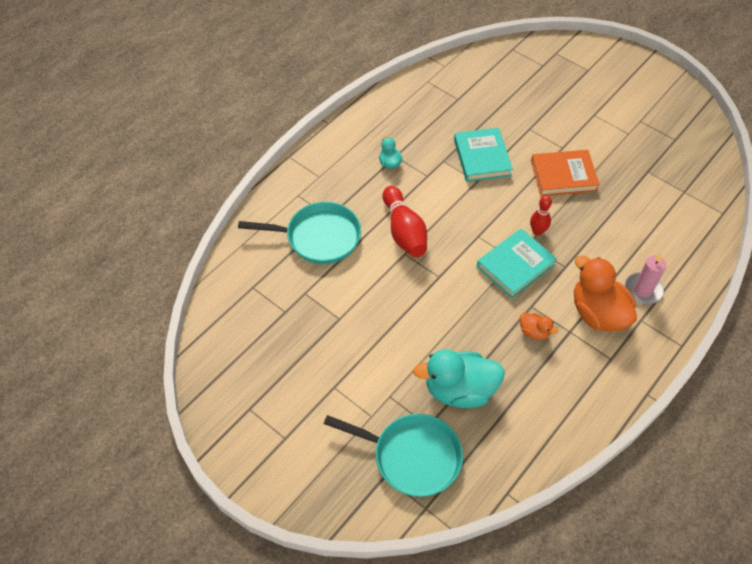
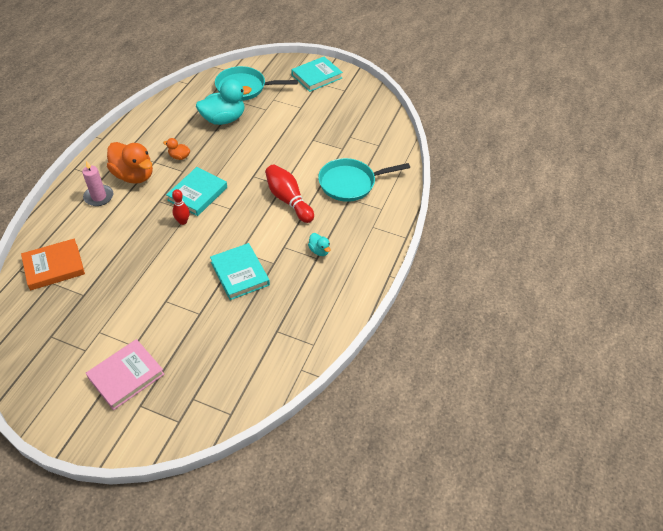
camera: 160 degrees right, 5 degrees down
(281, 455) = (316, 76): none -> turquoise book
(563, 176) = (163, 273): orange book -> orange book (54, 267)
(600, 93) = (126, 376): none -> pink book

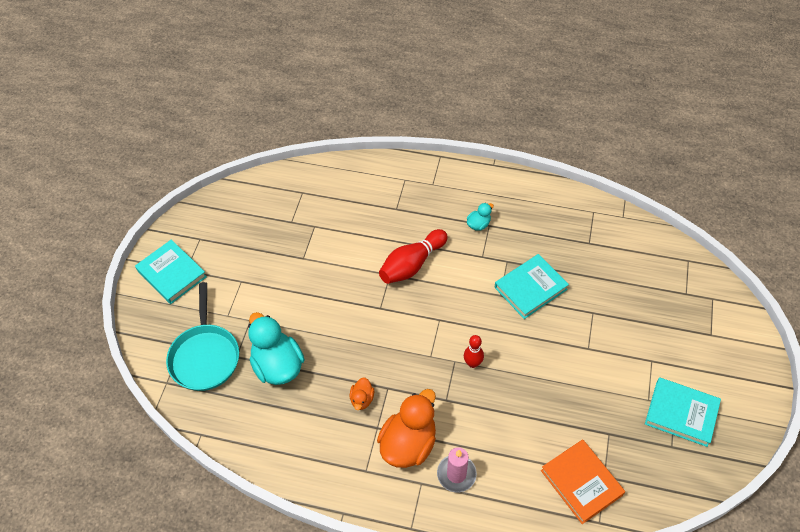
camera: 95 degrees left, 5 degrees up
(126, 376) = (687, 356): pink book -> none
(197, 194) = (424, 360): turquoise book -> turquoise book (681, 413)
(350, 183) = (372, 211): turquoise pan -> none

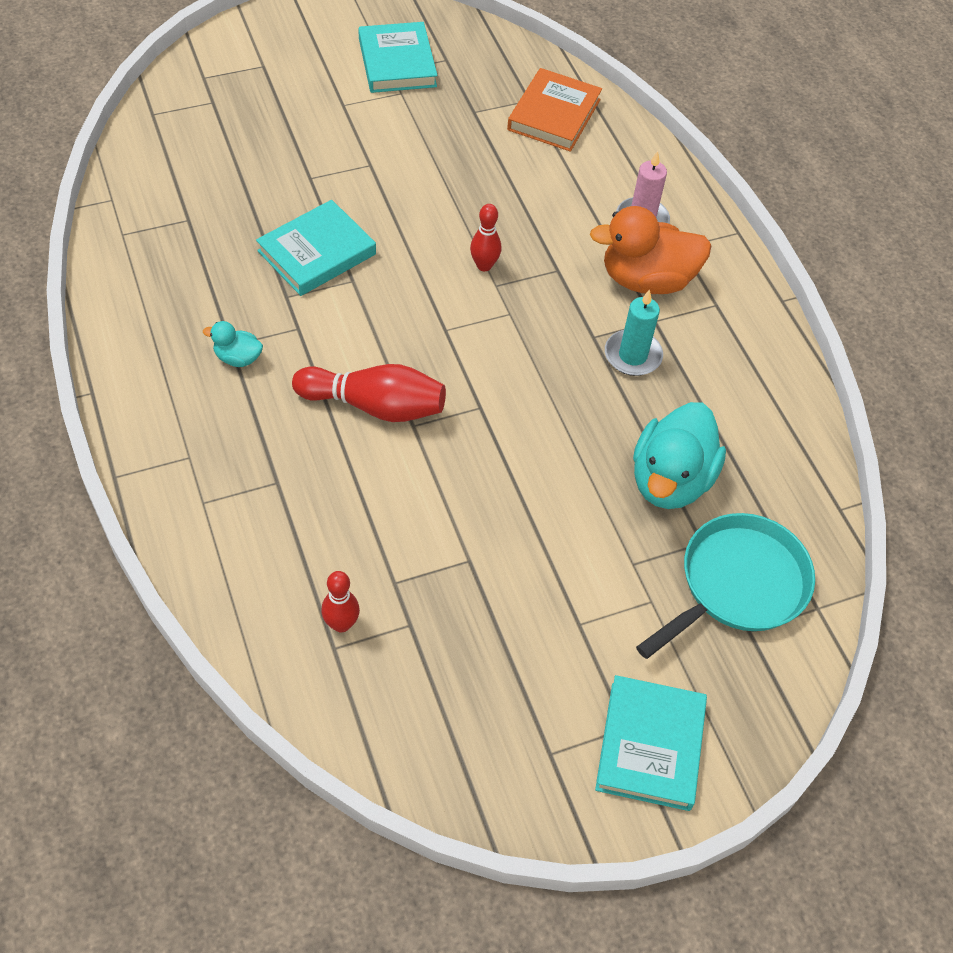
camera: 130 degrees left, 0 degrees up
(310, 199) = (341, 624): none -> red bowling pin
(362, 399) = (632, 355): orange duck -> turquoise candle
(530, 288) = (317, 253): turquoise book -> turquoise book turned 60 degrees counterclockwise

